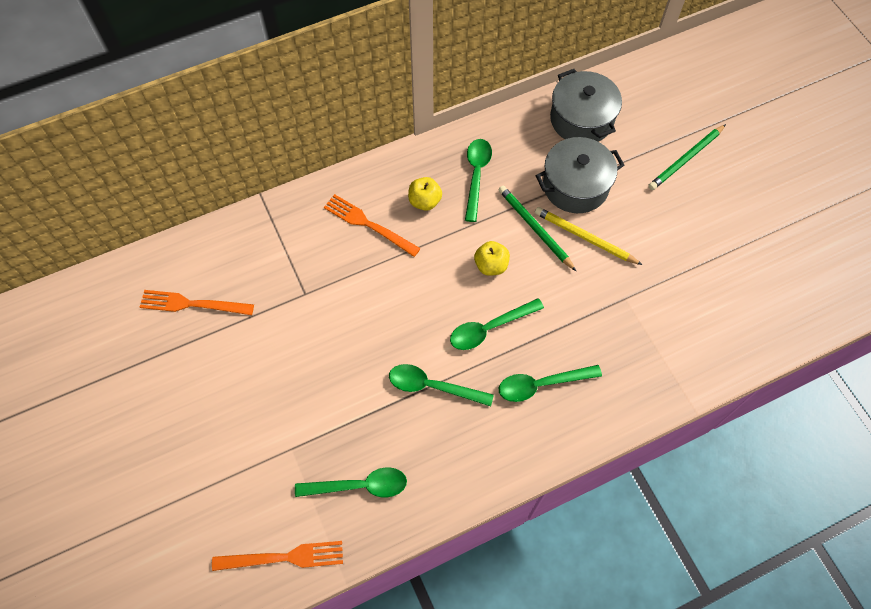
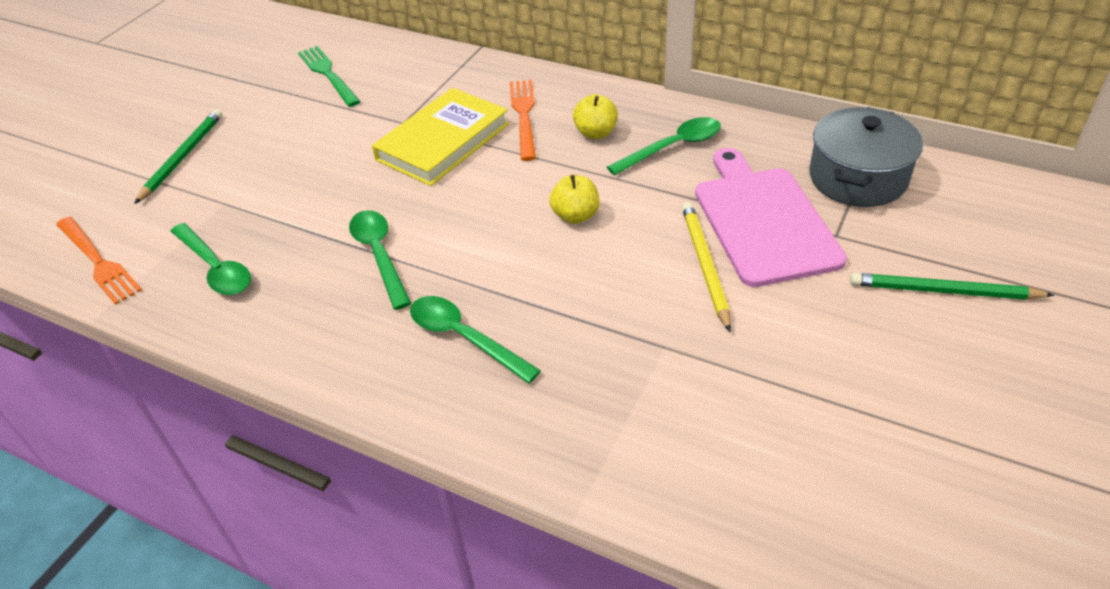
camera: 55 degrees right, 20 degrees down
(192, 304) = (328, 74): orange fork -> green fork
(351, 285) = (443, 142): none -> yellow book
(489, 328) = (495, 257): green spoon -> none
(534, 228) = (664, 221): green pencil -> green pencil (182, 157)
(575, 186) = (763, 221): grey pot -> pink cutting board

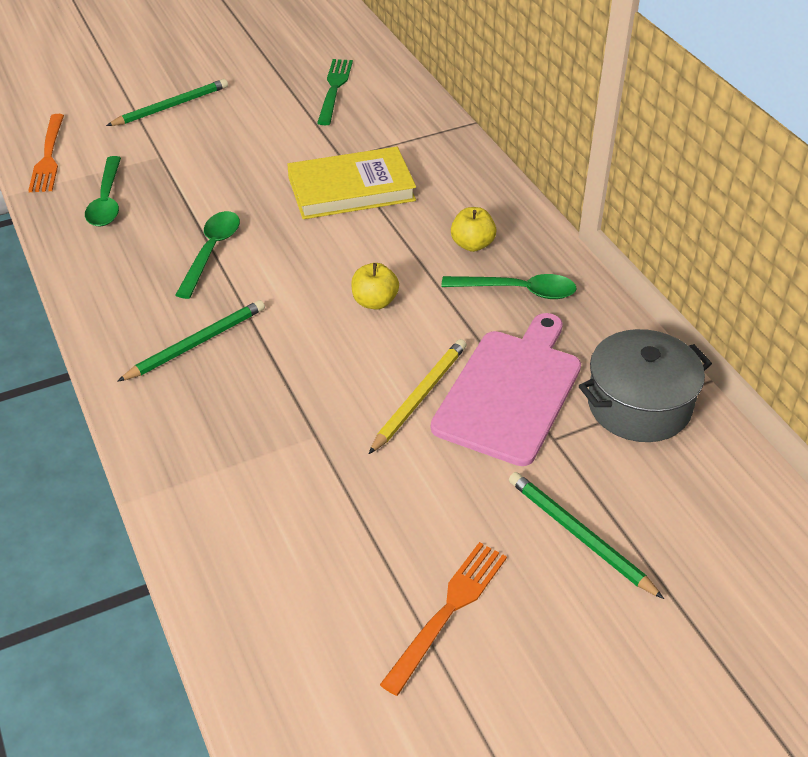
camera: 35 degrees right, 0 degrees up
(464, 337) = (197, 343): green spoon -> green pencil
(524, 115) = (435, 200): orange fork -> orange fork (448, 611)

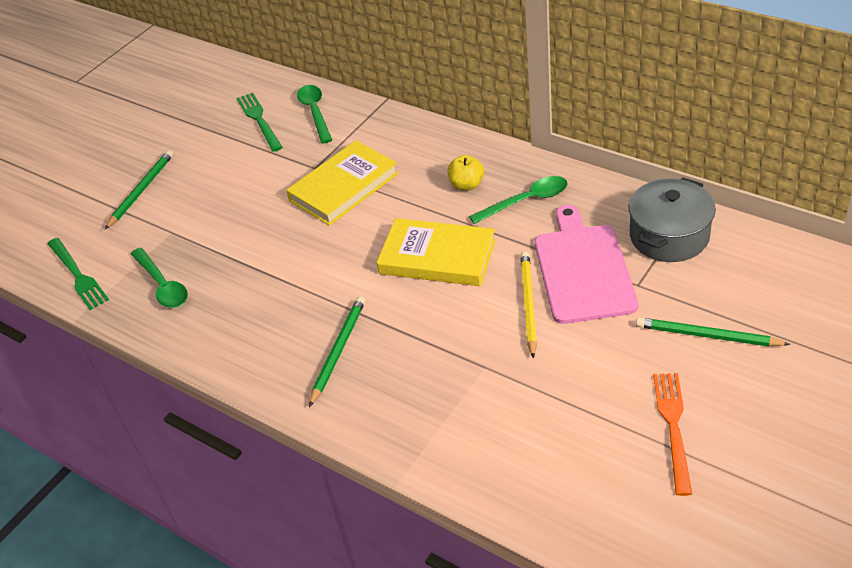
camera: 25 degrees left, 0 degrees up
(48, 156) = (78, 275): orange fork -> green fork
(211, 251) = (284, 281): green spoon -> green spoon (315, 112)
(375, 302) = (437, 257): yellow apple -> yellow book

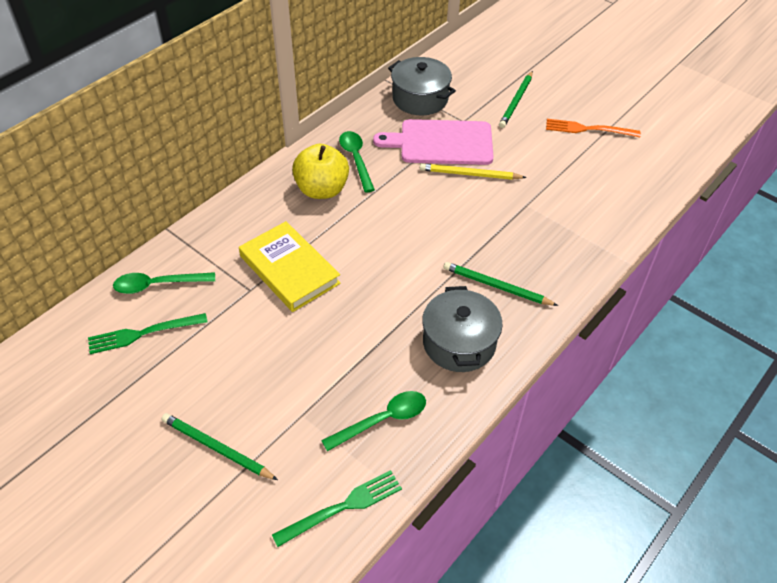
camera: 90 degrees left, 5 degrees up
(255, 328) = (459, 343): none -> grey pot
(437, 257) = (404, 217): yellow book -> none
(466, 185) = (322, 190): yellow apple -> yellow apple, size x1.76

